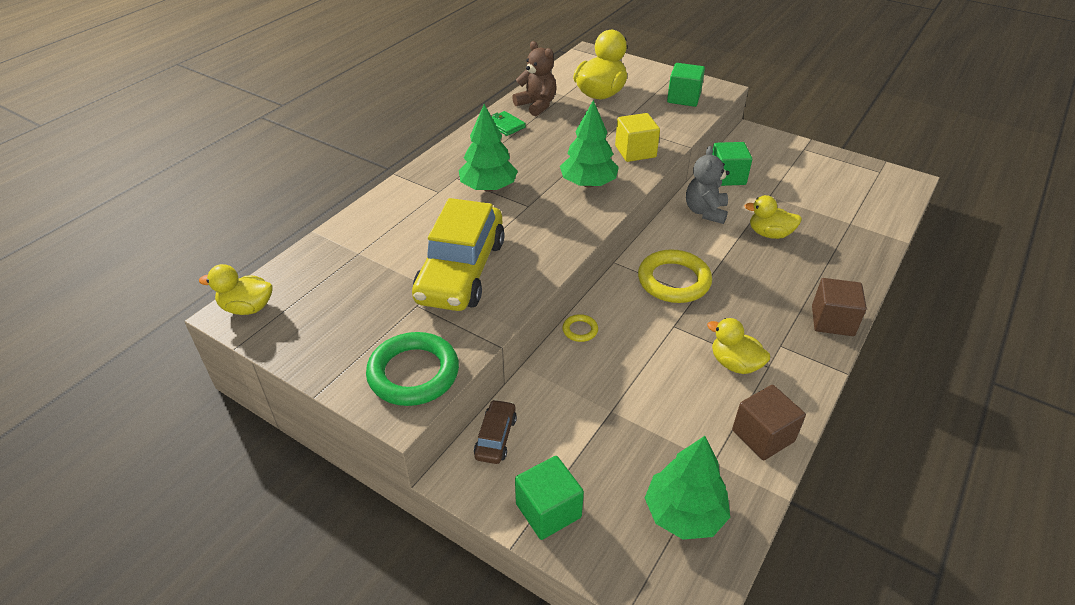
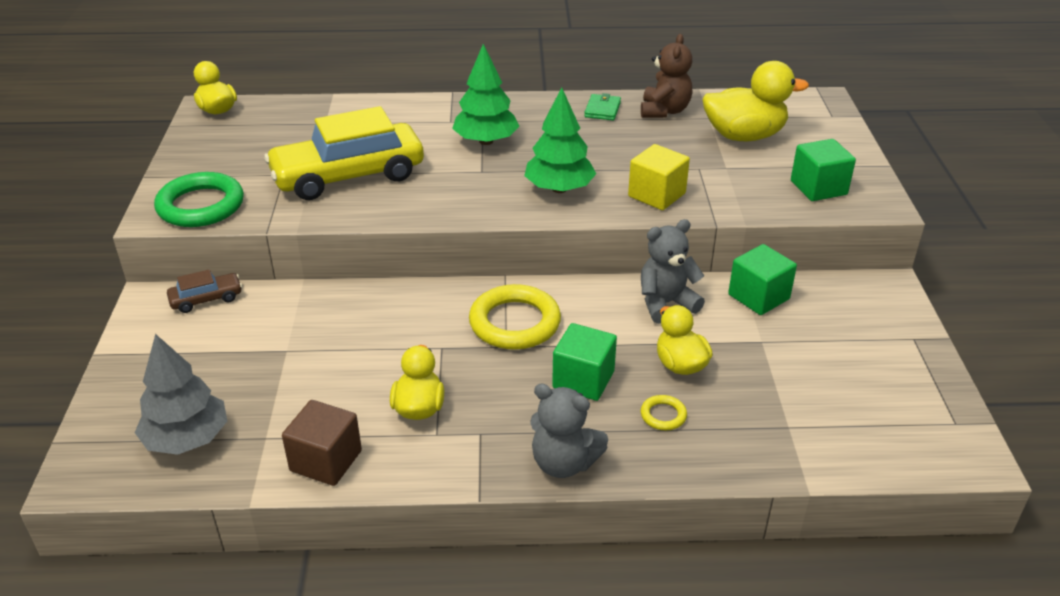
camera: 55 degrees right, 5 degrees down
(548, 510) = (143, 358): green cube -> green cube (583, 379)
(580, 330) = (380, 292): yellow ring -> yellow ring (663, 415)
(684, 514) = (187, 439): green tree -> grey tree
(832, 321) = (563, 463): brown cube -> grey teddy bear

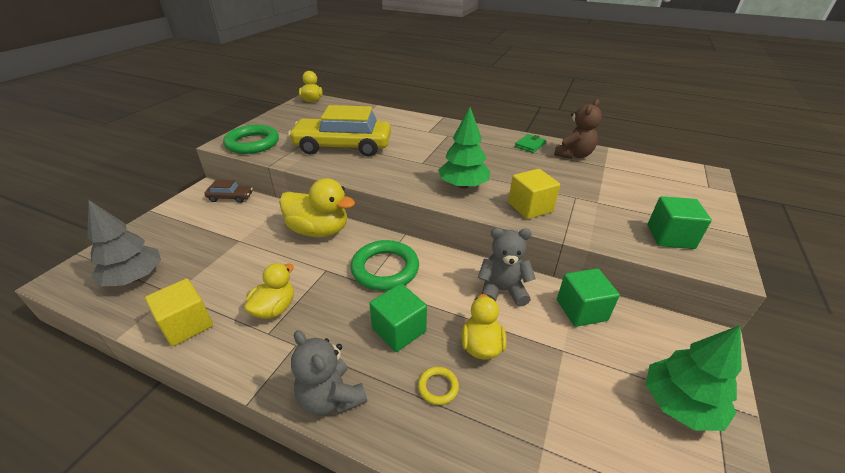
camera: 25 degrees right, 0 degrees up
(326, 461) = (187, 325): brown cube -> yellow cube
(486, 141) = (440, 146): green tree -> green tree (679, 404)
(515, 323) = (385, 269): yellow ring -> green ring
(744, 136) = (625, 184): yellow duck -> yellow duck (319, 230)

